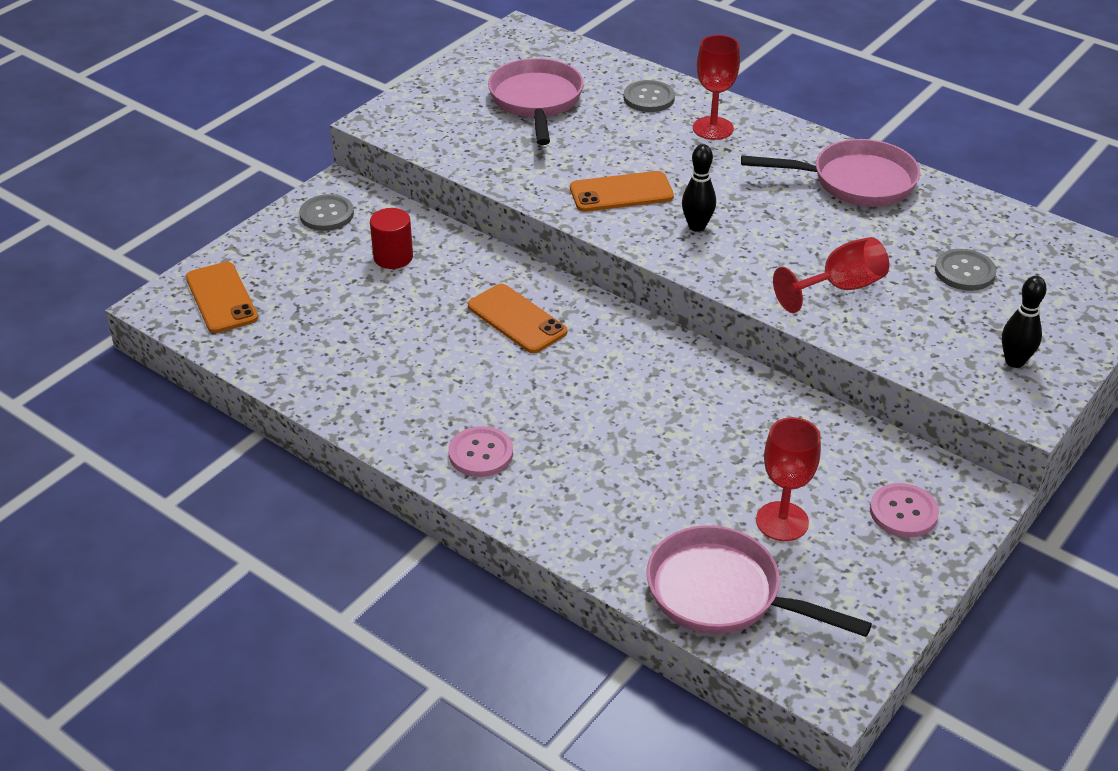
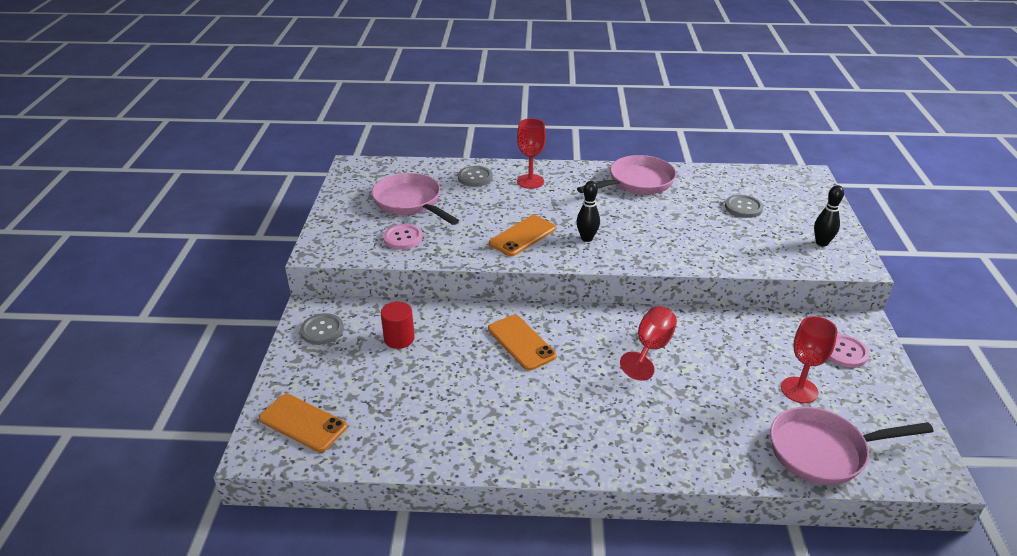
camera: 35 degrees left, 5 degrees down
(481, 453) = (596, 440): pink button -> pink button (403, 238)
(517, 319) = (521, 342): orange phone -> orange phone turned 45 degrees clockwise
(840, 288) = (699, 241): red goblet -> red goblet (651, 348)

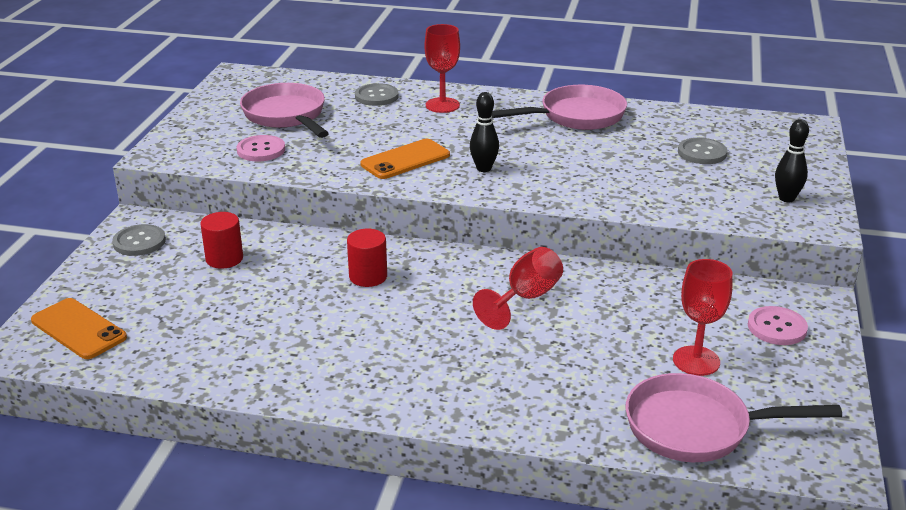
camera: 10 degrees right, 5 degrees down
(521, 342) = (368, 277): orange phone -> red cylinder

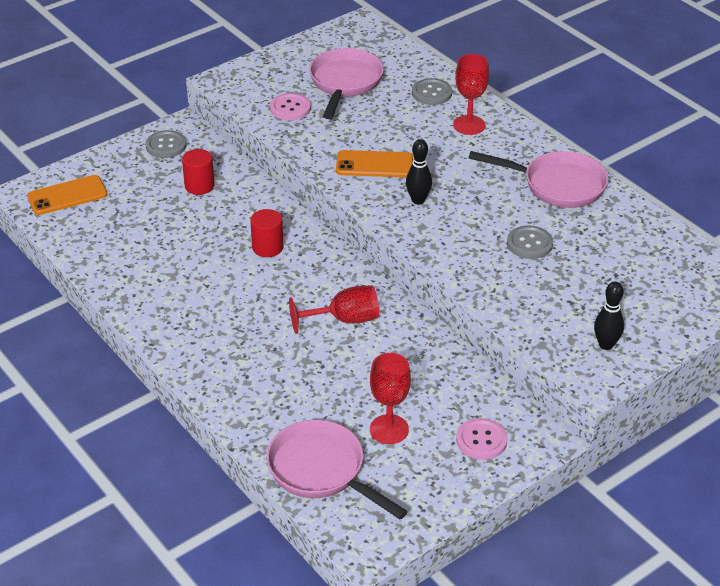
camera: 40 degrees right, 10 degrees up
(79, 329) = (67, 196): orange phone -> orange phone turned 75 degrees clockwise
(702, 153) = (605, 270): grey button -> grey button (529, 244)

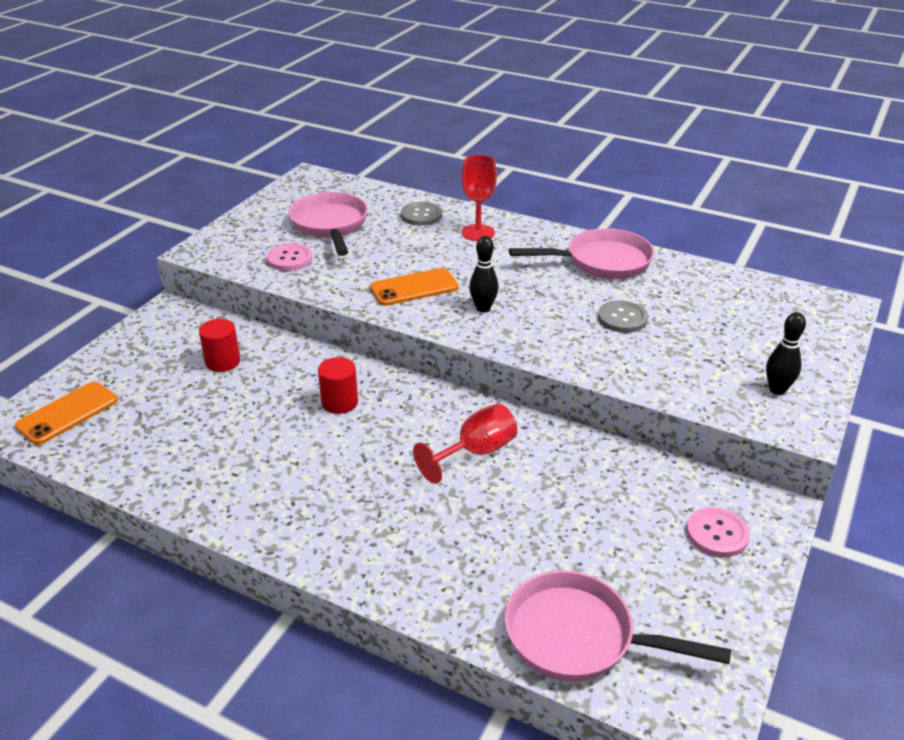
camera: 25 degrees left, 5 degrees down
(166, 145) = (160, 332): grey button -> none
(389, 429) = (614, 557): red goblet -> none

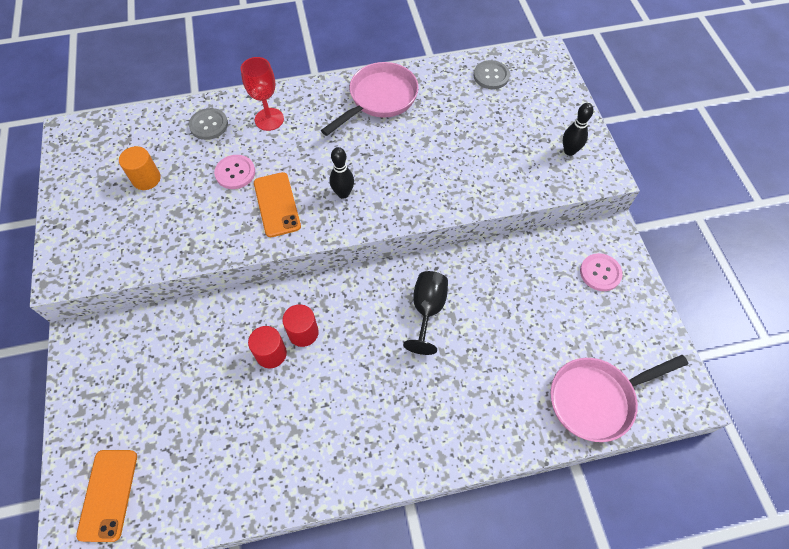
camera: 40 degrees left, 25 degrees up
(223, 362) = (180, 357): red cylinder -> red cylinder (271, 354)
(289, 259) = (150, 235): pink button -> pink button (235, 173)
(330, 225) = (146, 179): pink pan -> orange cylinder
(414, 288) = (277, 204): orange phone -> orange phone turned 45 degrees counterclockwise
(476, 452) = (427, 310): red goblet -> black goblet
(622, 318) = (437, 145): grey button -> grey button (491, 76)

